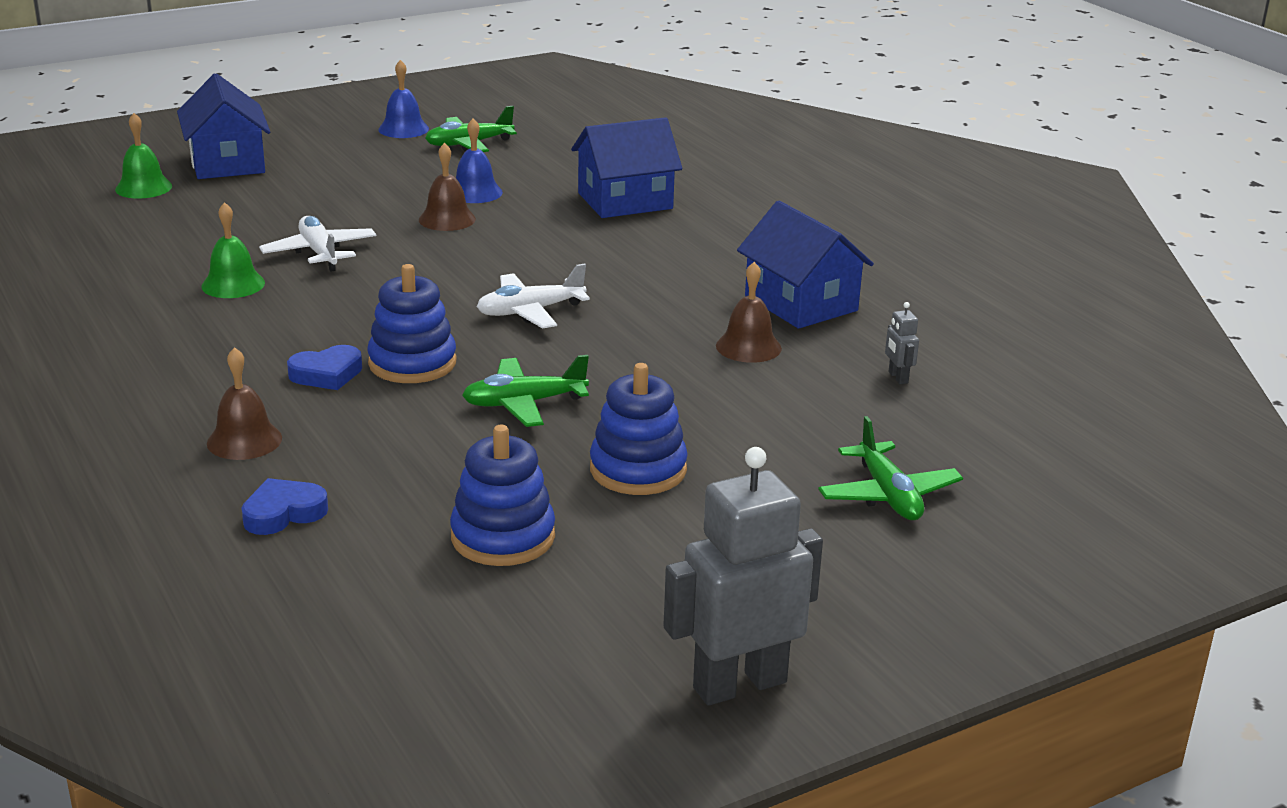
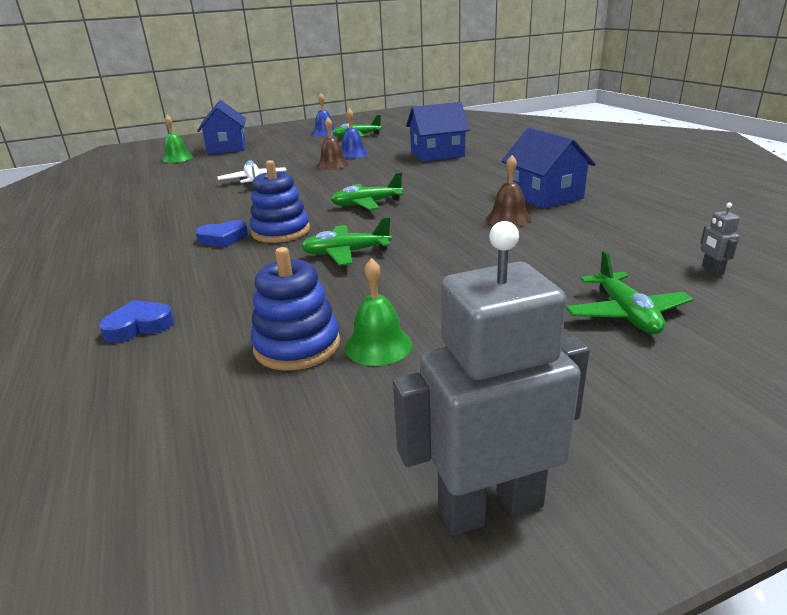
camera: 10 degrees right, 0 degrees up
(233, 284) = (195, 196): green bell -> green bell (378, 346)
(244, 440) = (145, 277): brown bell -> none
(530, 311) = (367, 204): white plane -> green plane
(638, 470) = (418, 295): blue stacking toy -> none
(897, 377) = (618, 234): grey robot -> grey robot (712, 270)

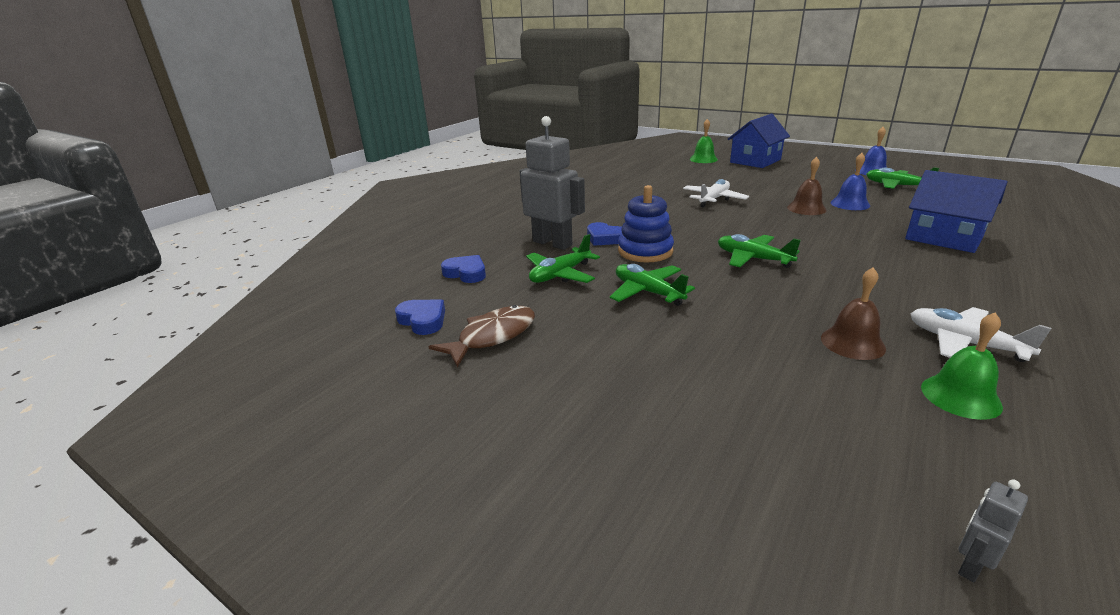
camera: 55 degrees right, 0 degrees up
(191, 382) = (423, 320): none -> blue heart
(297, 346) = (492, 336): blue stacking toy -> brown fish
(378, 346) = (523, 370): green bell -> green bell (960, 396)
(490, 507) = (362, 506): grey robot -> grey robot (552, 243)
(544, 196) = (964, 343): blue house -> white plane
(625, 314) = (733, 504): green plane -> green plane (560, 274)

